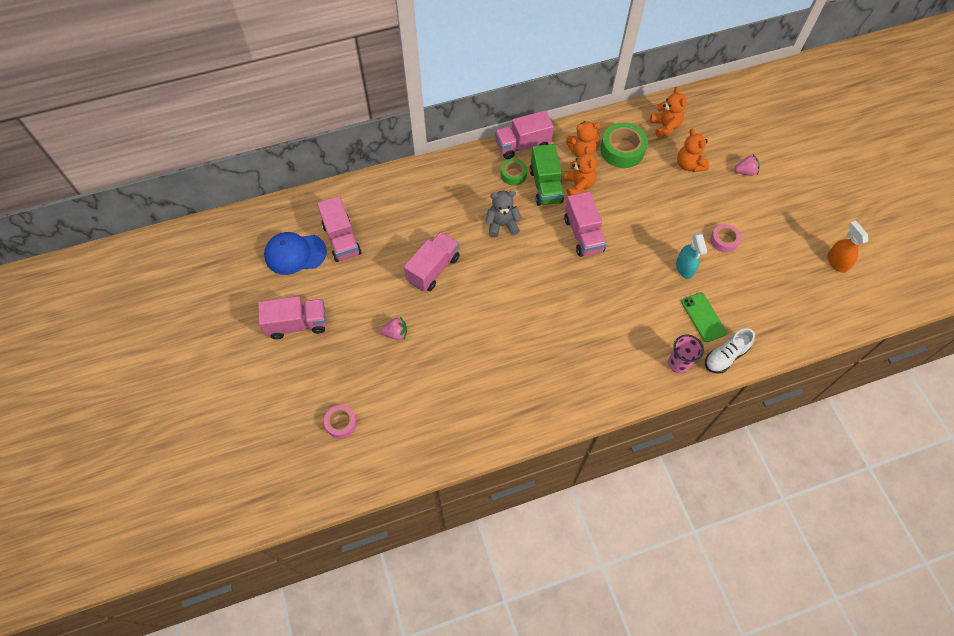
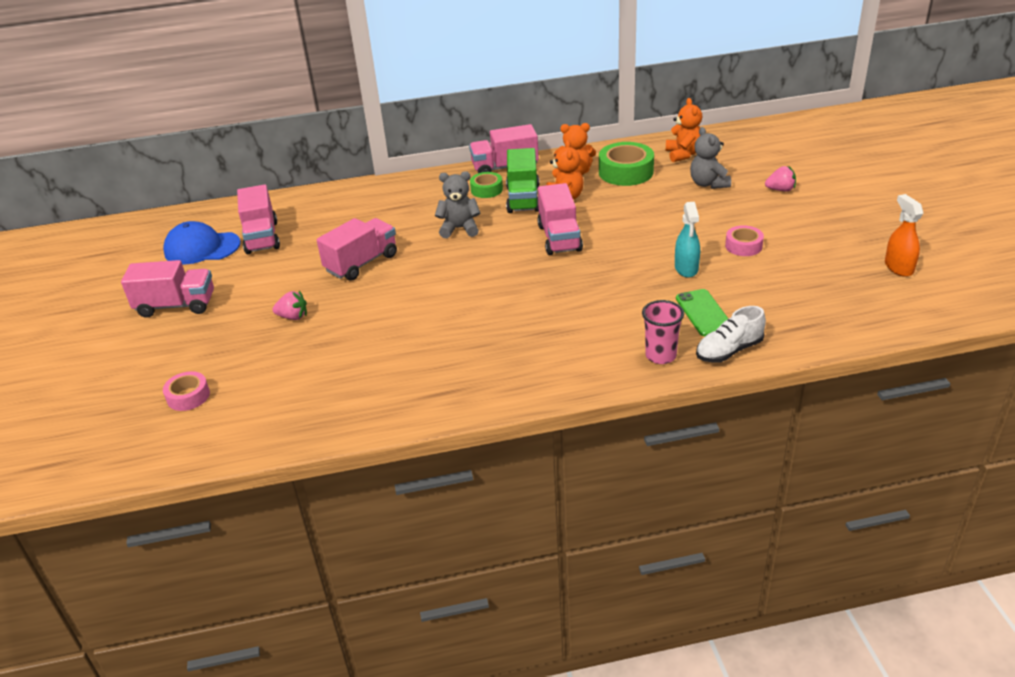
camera: 10 degrees right, 25 degrees down
(689, 165) = (708, 184): orange teddy bear -> grey teddy bear

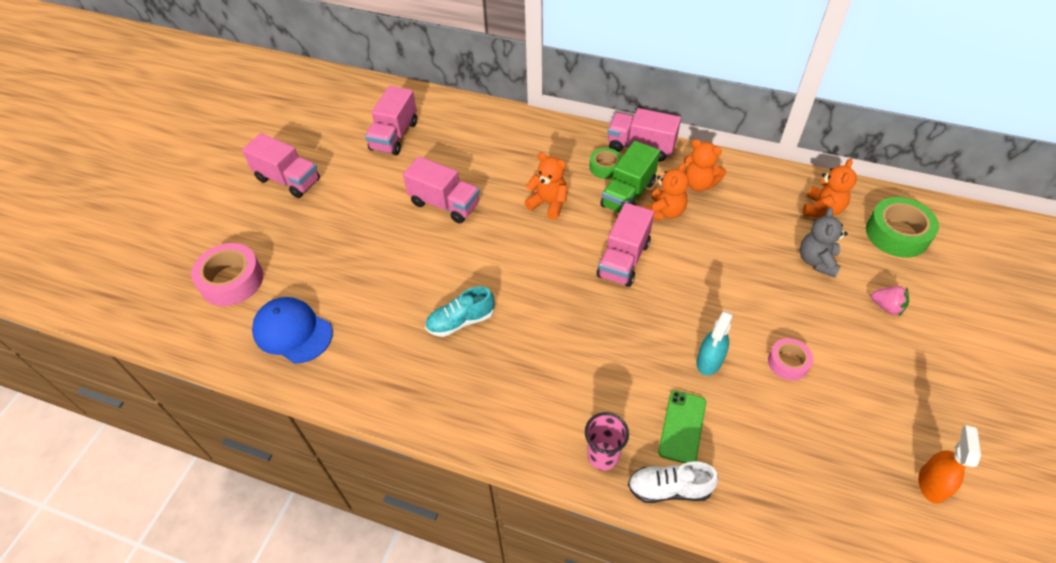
camera: 30 degrees right, 15 degrees up
(188, 396) = (232, 280): pink tape -> pink tape, size x1.72
(202, 248) = (346, 126): blue cap -> blue cap (292, 332)
(293, 317) = (355, 237): pink strawberry -> none
(361, 263) = (445, 204): pink truck -> pink truck turned 45 degrees clockwise
(456, 329) = (461, 321): none -> turquoise shoe
(459, 229) = (548, 204): grey teddy bear -> orange teddy bear
(626, 172) = (747, 205): green tape -> green tape (897, 234)

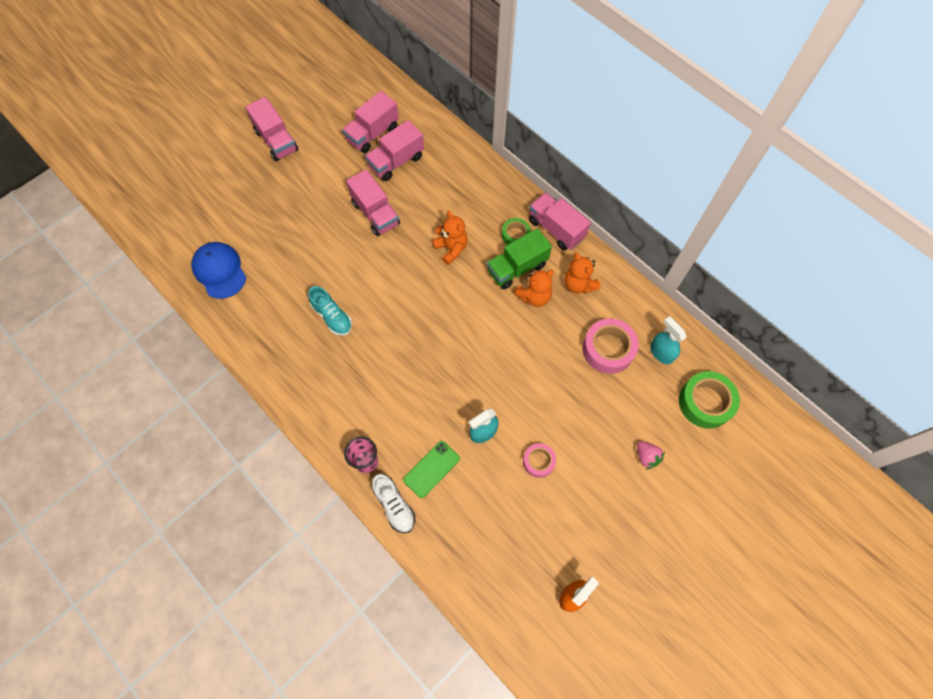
camera: 25 degrees right, 15 degrees up
(232, 280) = (200, 211): pink tape -> pink tape (608, 349)
(461, 321) = (332, 317): turquoise shoe -> turquoise shoe turned 135 degrees counterclockwise
(623, 260) = (476, 322): pink truck -> pink truck (396, 162)
(669, 488) = (394, 505): white shoe -> white shoe turned 150 degrees counterclockwise
(816, 261) = (622, 394): grey teddy bear -> none
(822, 209) = (661, 352): orange teddy bear -> turquoise spray bottle

